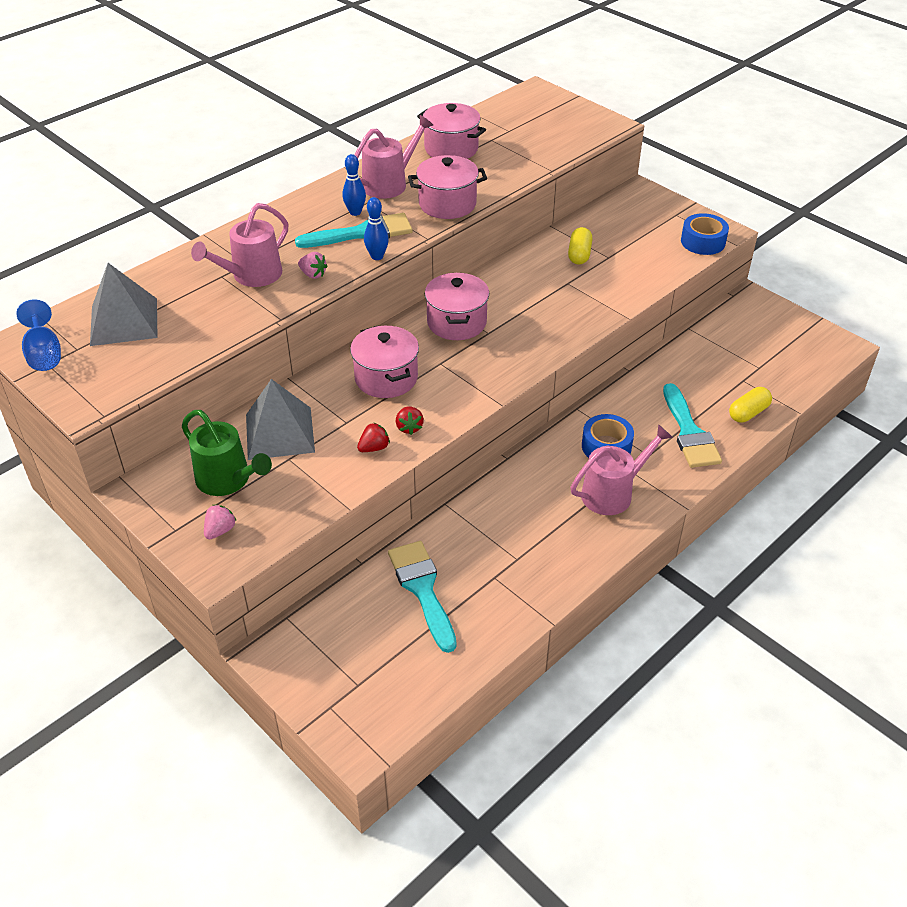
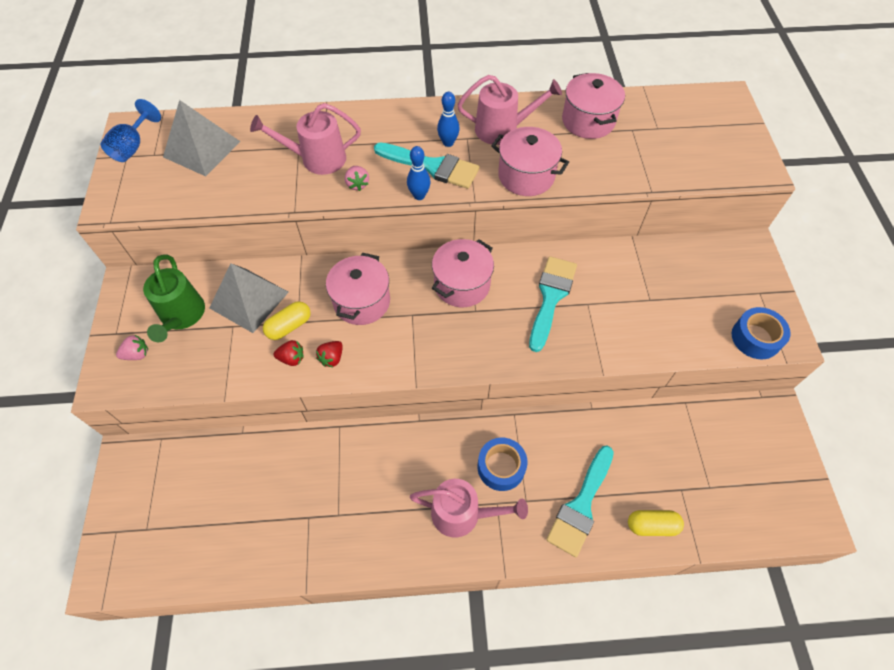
camera: 40 degrees right, 15 degrees up
(422, 589) = (255, 487): turquoise brush -> turquoise brush (551, 297)
(579, 254) = (627, 281): yellow capsule -> yellow capsule (289, 326)

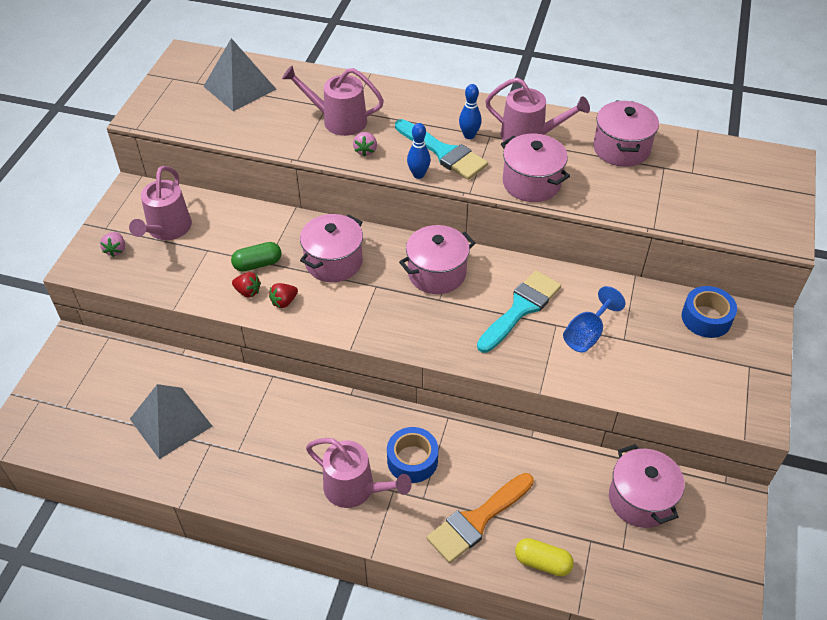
camera: 20 degrees right, 10 degrees down
(133, 146) = (181, 72): blue goblet -> blue goblet (587, 334)
(137, 354) = (116, 250): pink strawberry -> pink strawberry turned 90 degrees clockwise
(182, 316) = (167, 229): green watering can -> pink watering can
(249, 300) = (231, 232): grey pyramid -> grey pyramid (170, 422)
(289, 326) = (257, 264): yellow capsule -> green capsule
(581, 505) = (477, 520): turquoise brush -> orange brush
(704, 436) = (640, 499): none -> pink pot
(755, 338) = (721, 406): blue tape -> blue tape (706, 318)

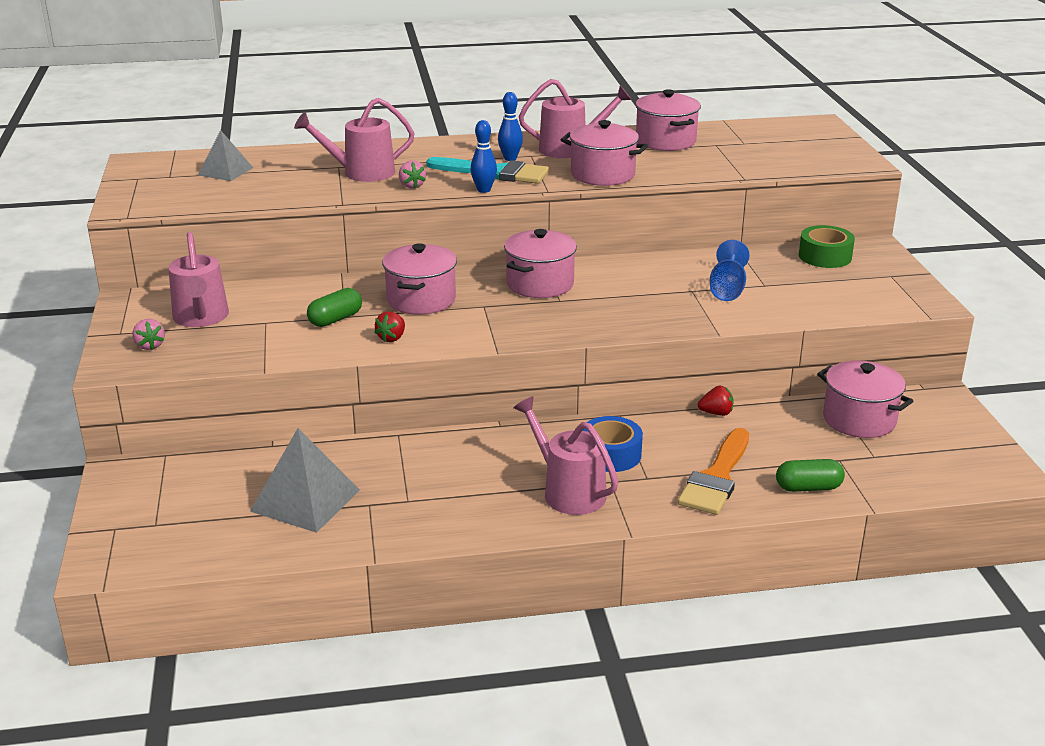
camera: 25 degrees left, 20 degrees down
(239, 87) = (225, 171): grey pyramid -> grey pyramid, size x0.62
(248, 292) = (342, 340): red strawberry -> red strawberry (716, 413)
(355, 489) = (568, 491): pink watering can -> pink watering can turned 135 degrees counterclockwise
(521, 308) = (647, 288): turquoise brush -> none
(542, 562) = (808, 487): yellow capsule -> green capsule
(706, 318) = (825, 256): blue tape -> green tape

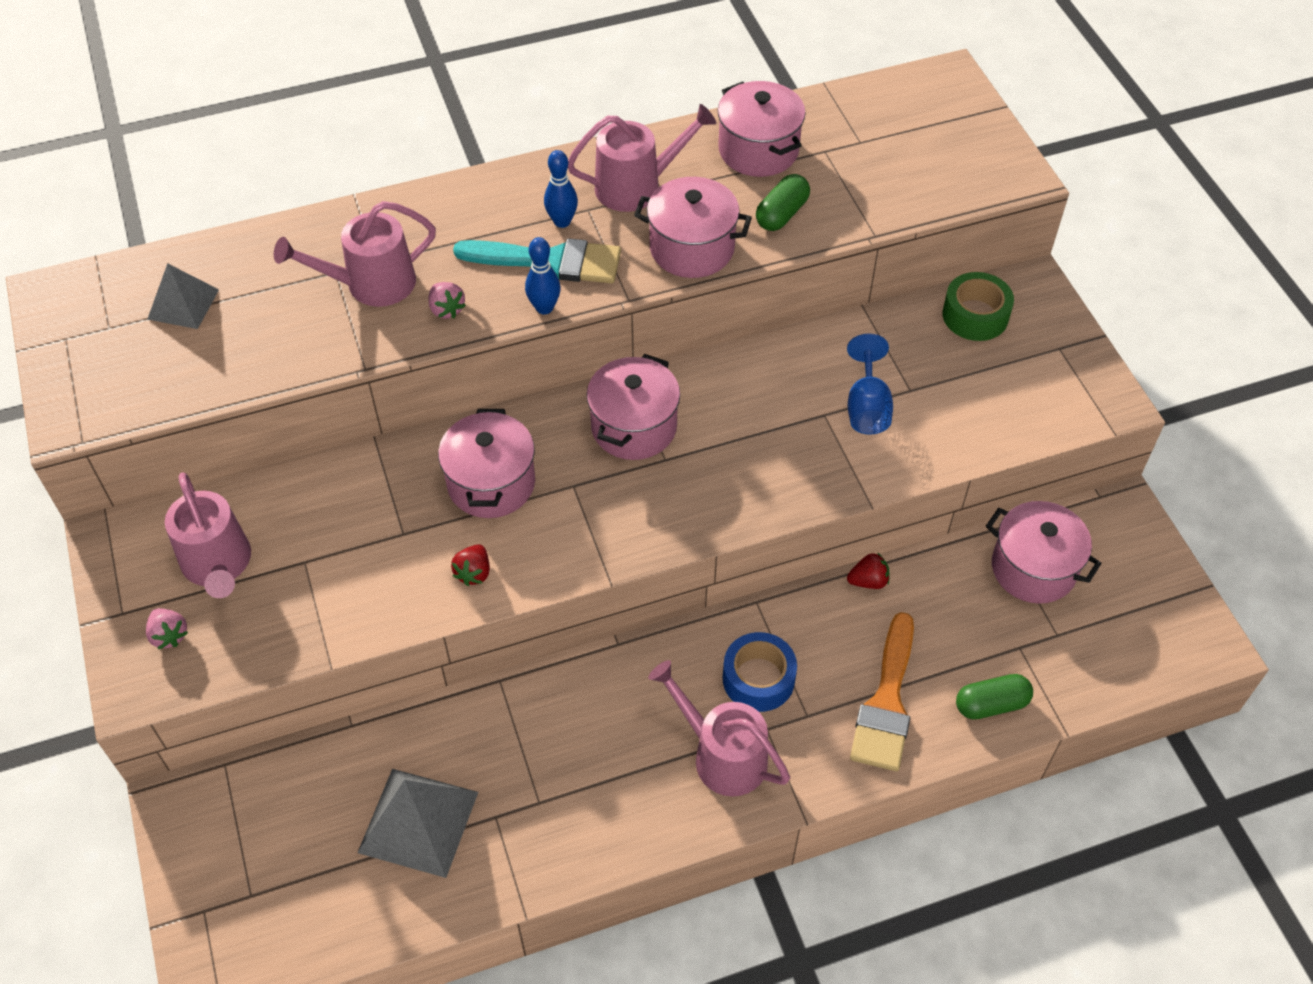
camera: 10 degrees left, 25 degrees up
(335, 319) = (392, 542): green capsule -> green capsule (781, 214)

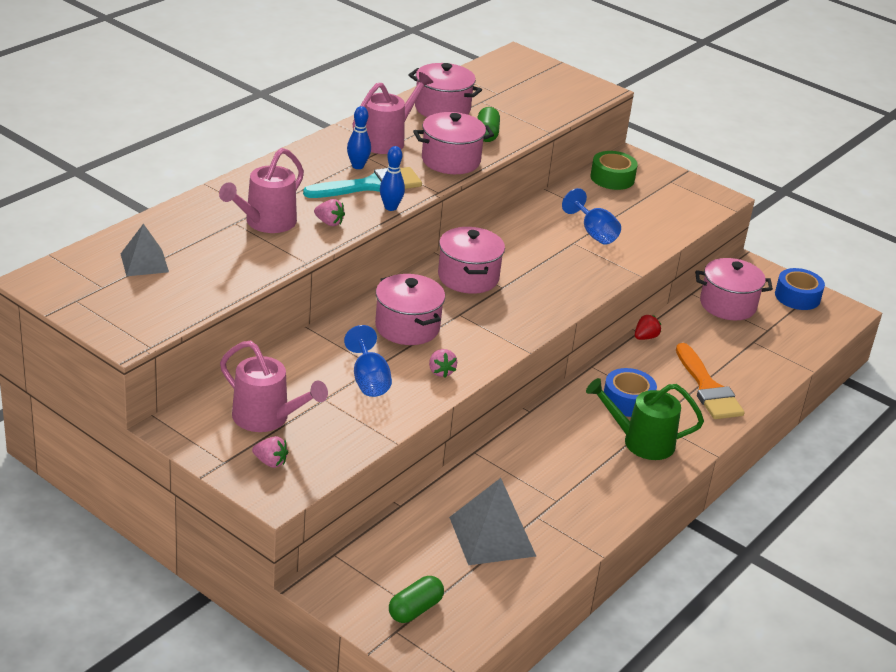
camera: 35 degrees left, 20 degrees down
(377, 552) = (368, 380): none -> blue goblet
(473, 573) = (441, 372): red strawberry -> pink strawberry
(722, 755) = (641, 442): pink watering can -> green watering can
(991, 704) = (763, 371): green capsule -> green capsule (415, 609)
(1153, 592) = (797, 297): none -> blue tape

